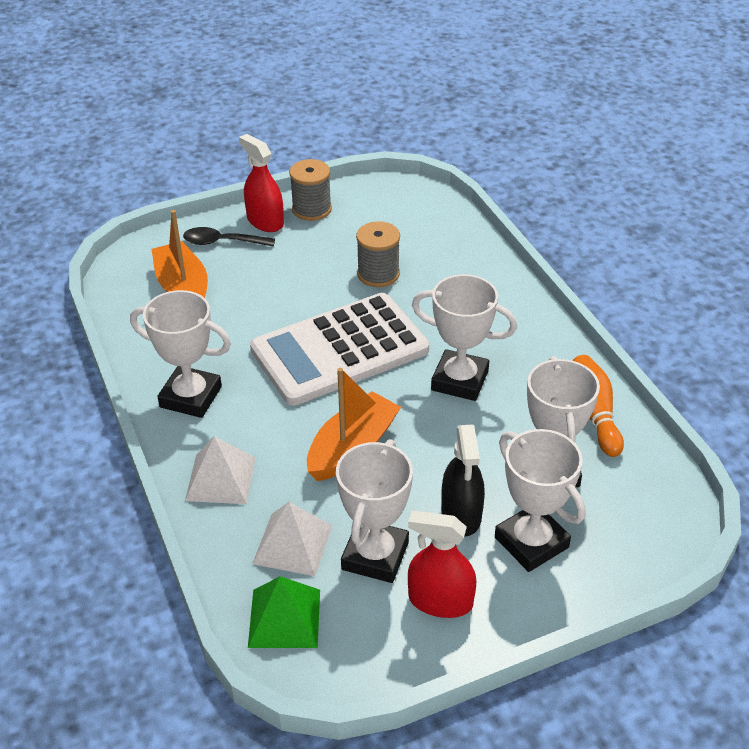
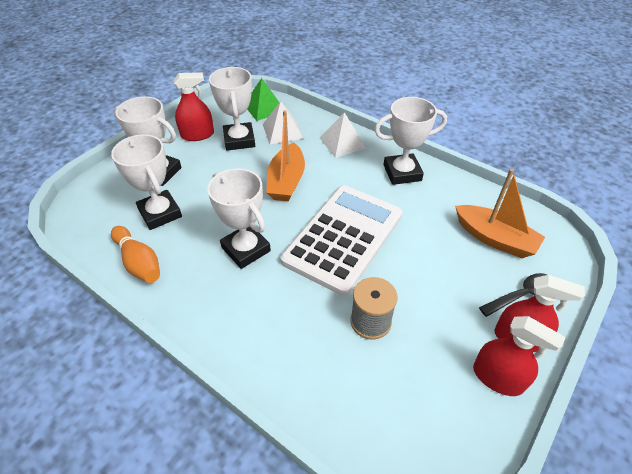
camera: 150 degrees right, 5 degrees up
(311, 209) = (497, 377): grey spool -> red spray bottle
(459, 380) = (246, 249): white trophy -> white trophy turned 60 degrees clockwise
(461, 514) = (204, 171): black spray bottle -> none

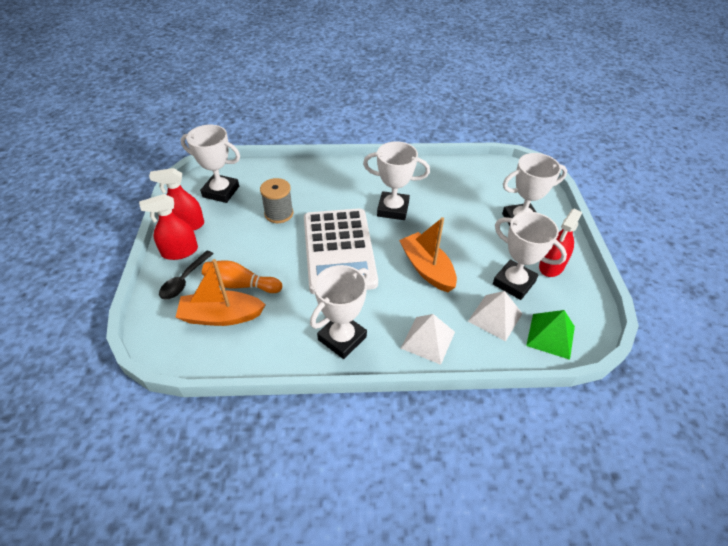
camera: 140 degrees right, 0 degrees up
(139, 262) = (441, 172): orange bowling pin -> orange bowling pin (241, 284)
(160, 213) = (473, 198): white trophy -> white trophy (221, 192)

